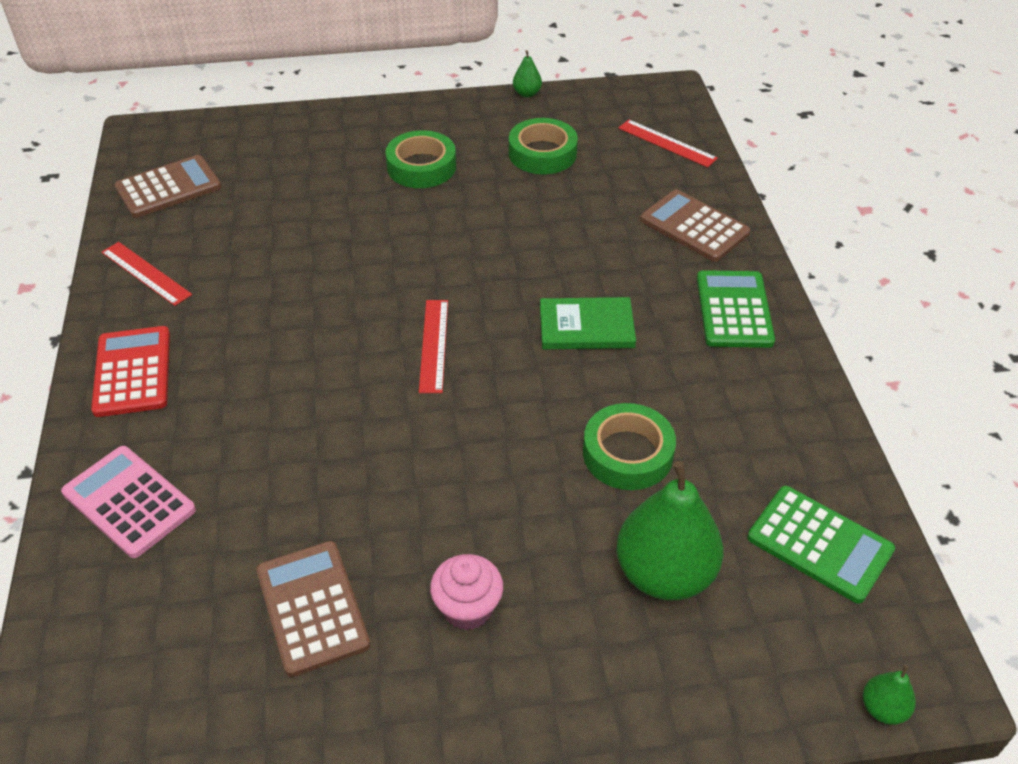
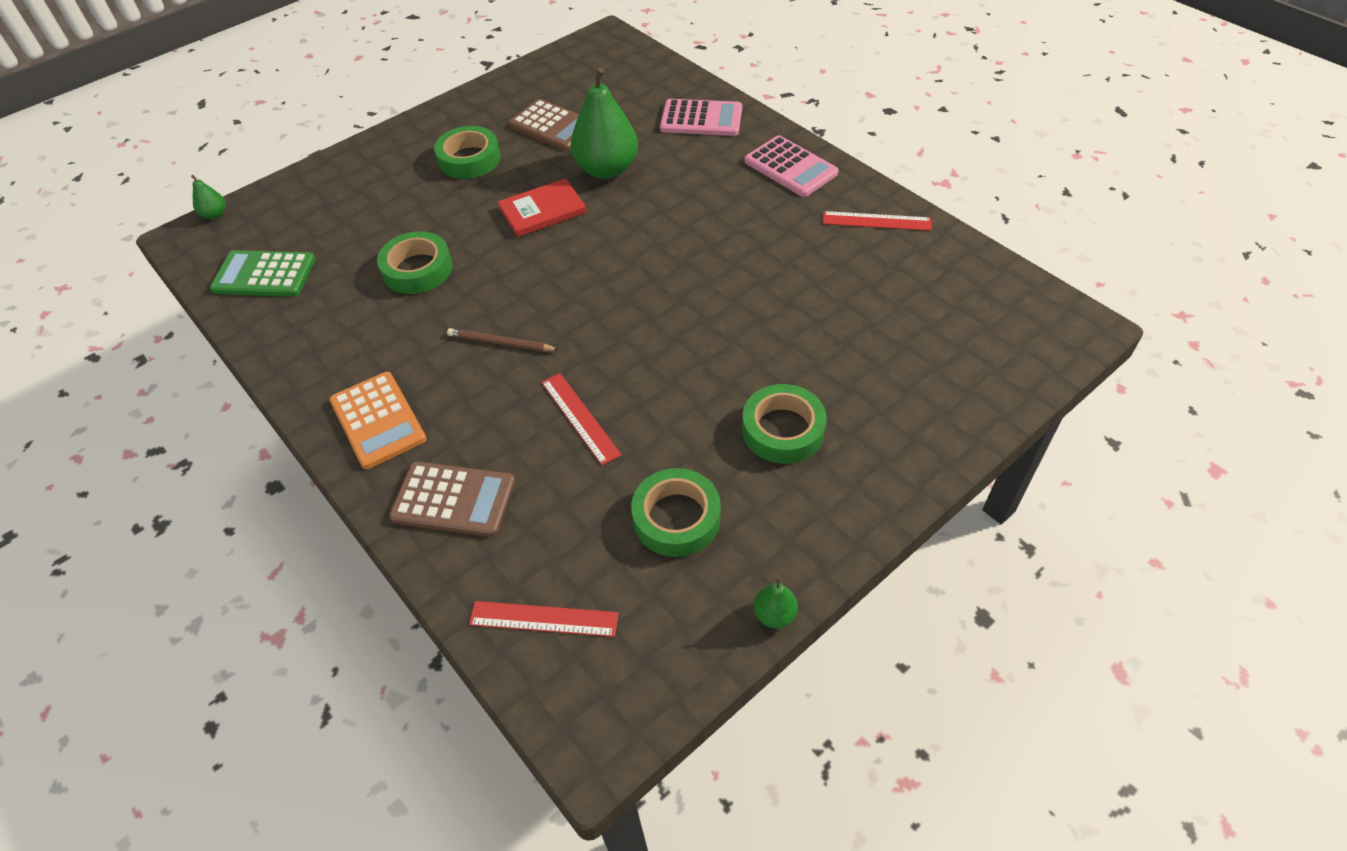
camera: 150 degrees right, 5 degrees up
(133, 372) = (790, 167): red calculator -> pink calculator
(168, 187) = (969, 289): brown calculator -> none
(434, 345) = (609, 274): red ruler -> red ruler (580, 418)
(438, 461) = (542, 210): none -> red book
(468, 608) = (469, 159): pink cupcake -> green tape
(586, 327) = (501, 343): green book -> brown pencil
(664, 574) = (362, 218): green pear -> green pear (607, 169)
(734, 310) = (378, 420): green calculator -> orange calculator

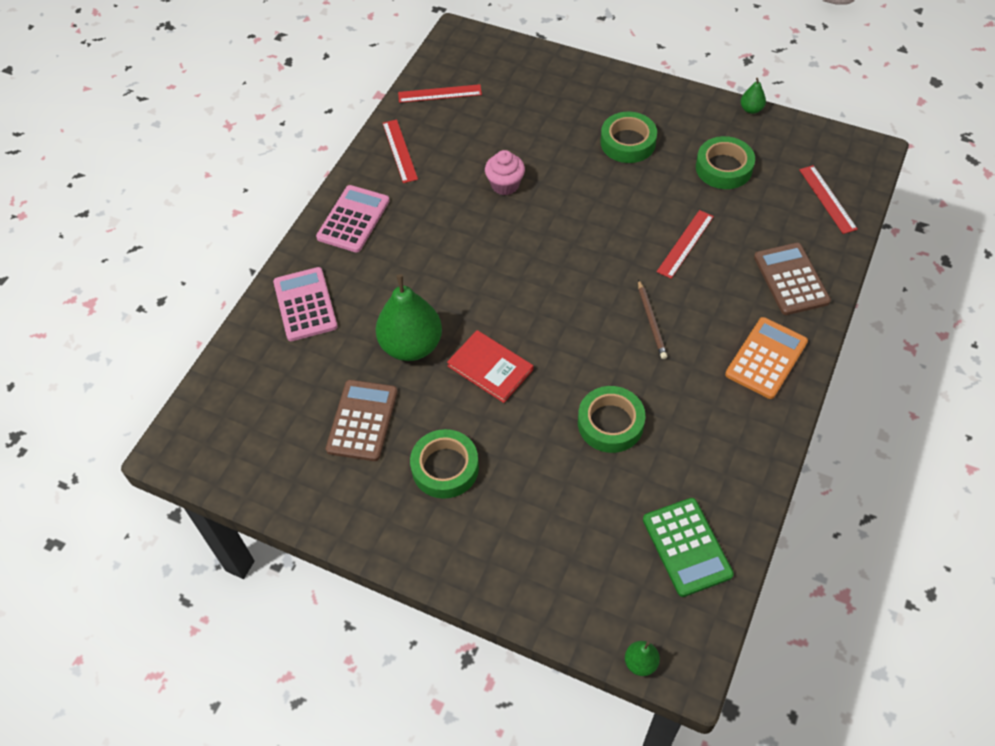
camera: 115 degrees left, 5 degrees up
(774, 289) = (505, 185): none -> pink cupcake
(964, 277) = (440, 94): none -> red ruler

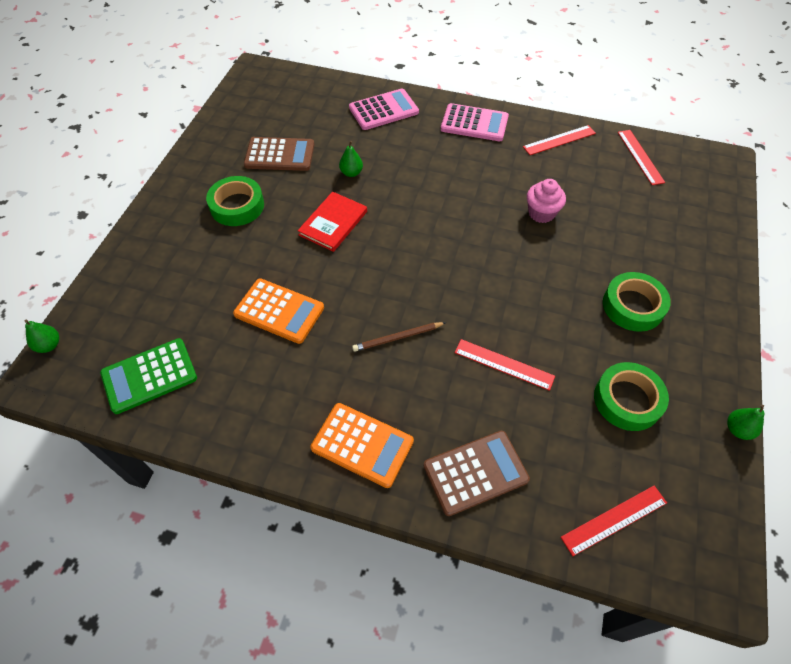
camera: 80 degrees right, 0 degrees up
(411, 345) = (351, 173): green pear -> green pear, size x0.44
(610, 423) = (279, 311): green tape -> orange calculator

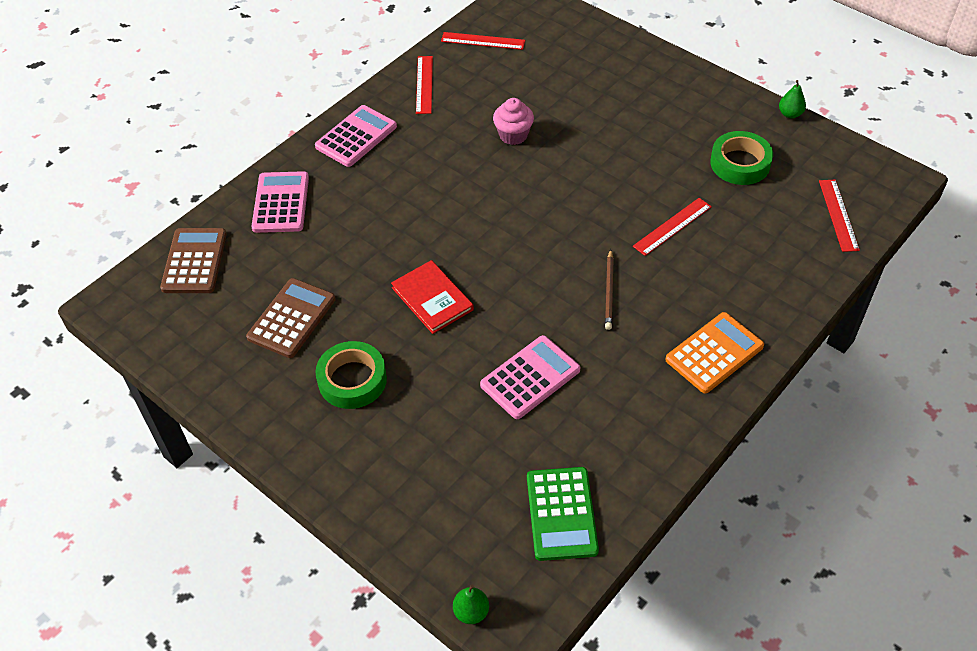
camera: 65 degrees left, 5 degrees down
(279, 311) = (530, 377): orange calculator -> pink calculator
(351, 173) = (365, 261): green pear -> none
(475, 472) = (770, 283): brown calculator -> brown calculator (194, 261)
(633, 306) = (650, 120): green tape -> none

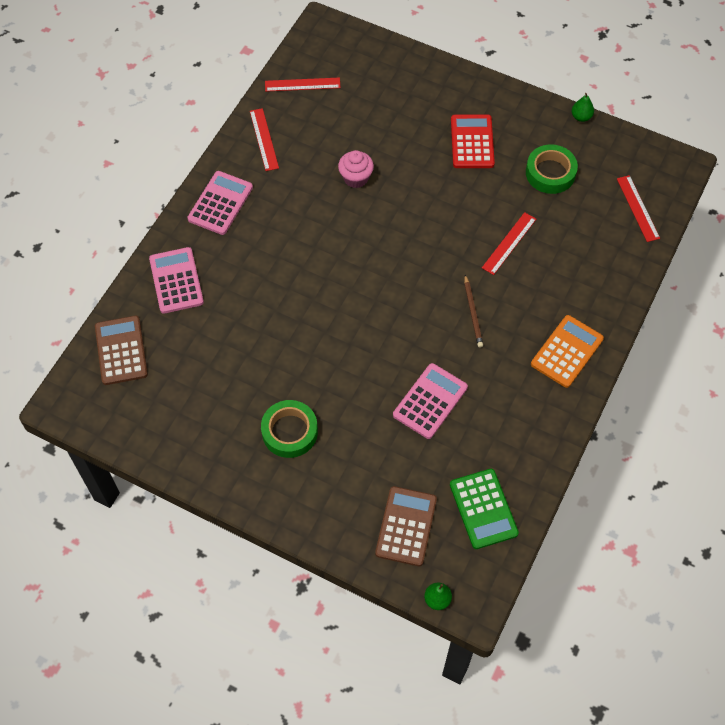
camera: 15 degrees left, 10 degrees up
(292, 318) = (222, 387): brown calculator -> brown calculator (406, 526)
(432, 299) = (332, 347): red book -> none
(656, 120) = (472, 142): none -> red calculator

